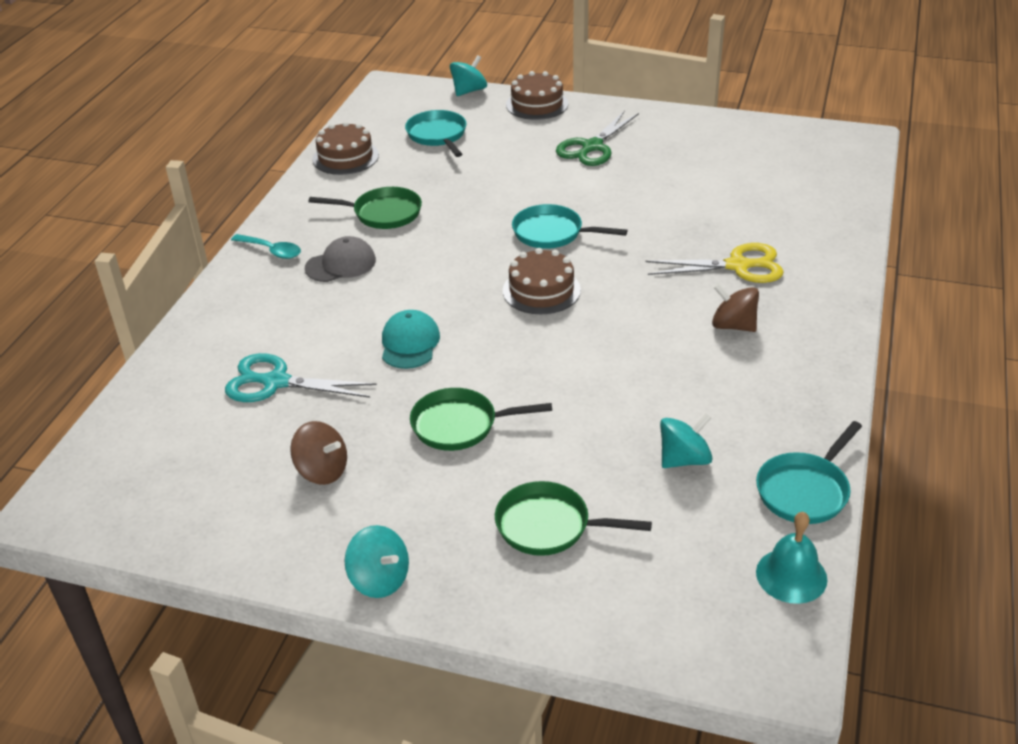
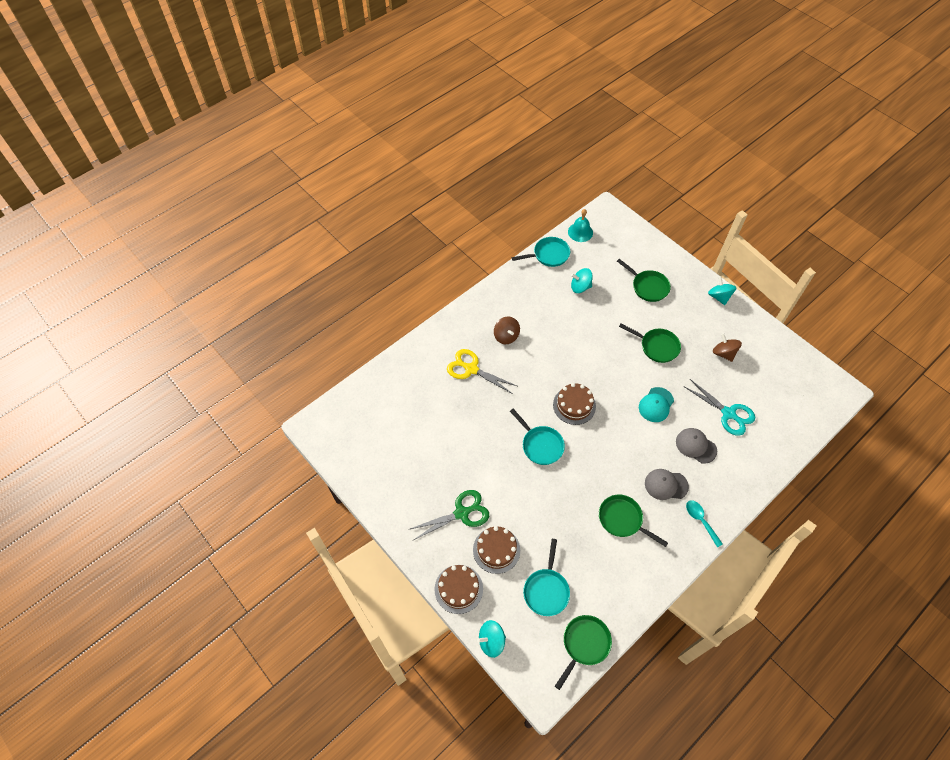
camera: 150 degrees left, 20 degrees up
(315, 321) = (696, 446): none -> grey cap
(345, 157) = (619, 601): brown cake -> brown cake (496, 550)
(366, 121) = (584, 644): none -> green pan

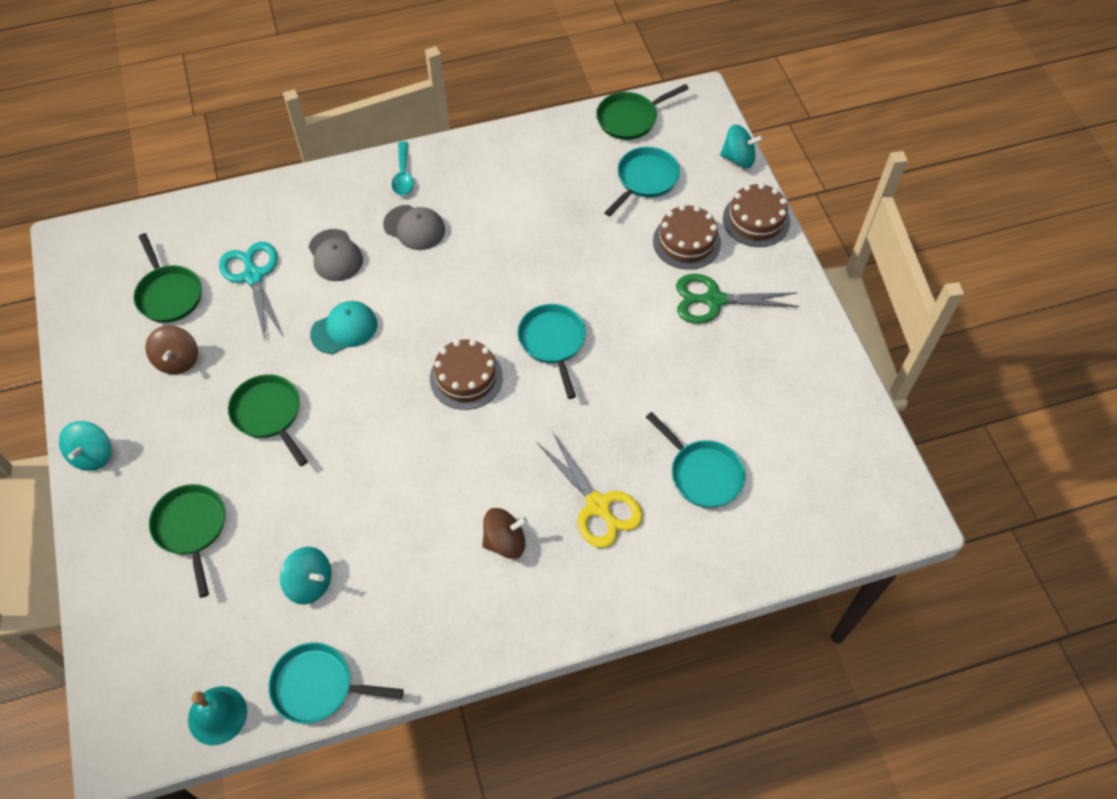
camera: 155 degrees left, 0 degrees up
(426, 405) = (702, 473): none -> turquoise pan
(506, 336) = (505, 541): brown spinning top -> brown spinning top turned 75 degrees clockwise
(622, 520) = (500, 212): green pan -> green pan (169, 294)

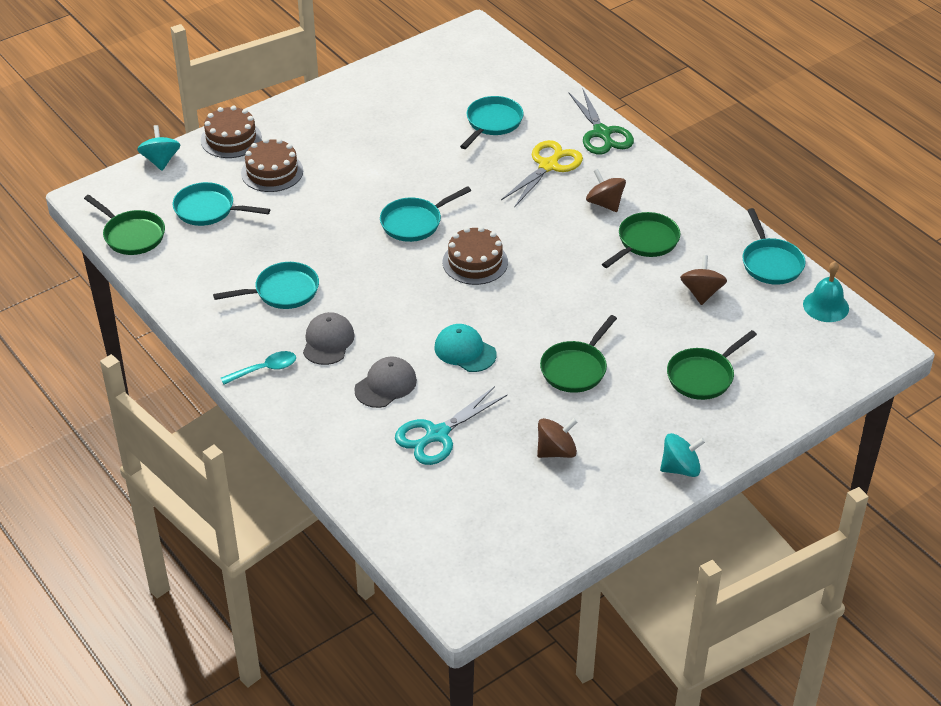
camera: 110 degrees left, 15 degrees down
(169, 294) = (488, 489): green pan -> green pan (645, 242)
(310, 583) = (701, 293): turquoise spinning top -> brown spinning top
(499, 210) = (282, 291): none -> turquoise pan
(713, 300) = (328, 146): green scissors -> green scissors (602, 133)

